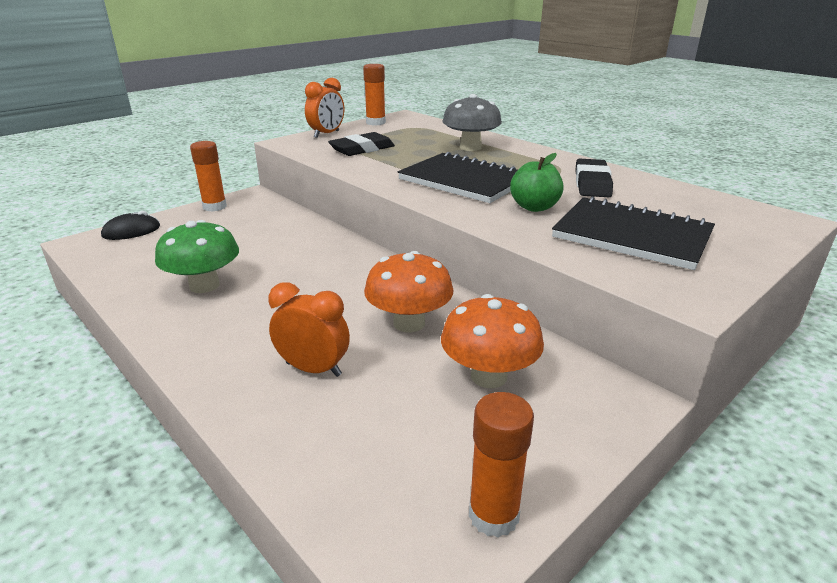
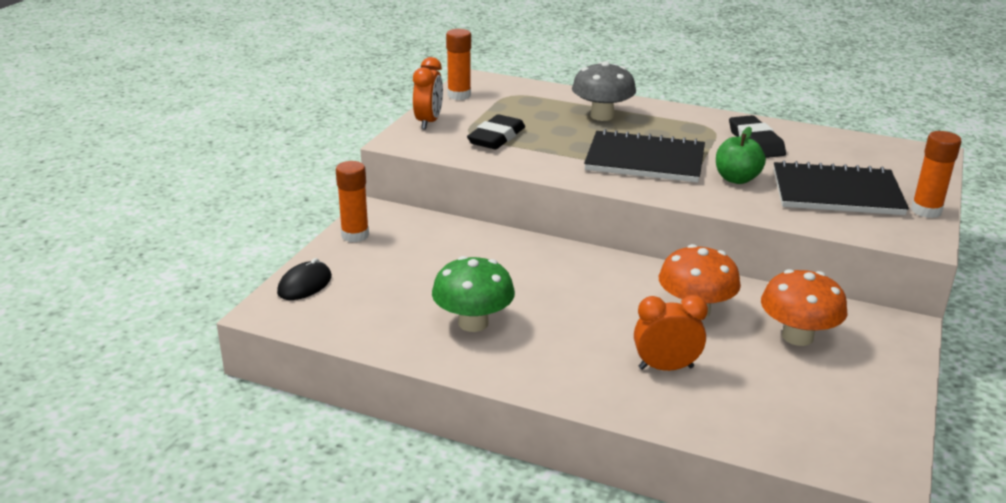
camera: 25 degrees left, 0 degrees up
(493, 515) = (887, 422): orange glue stick -> orange glue stick (926, 211)

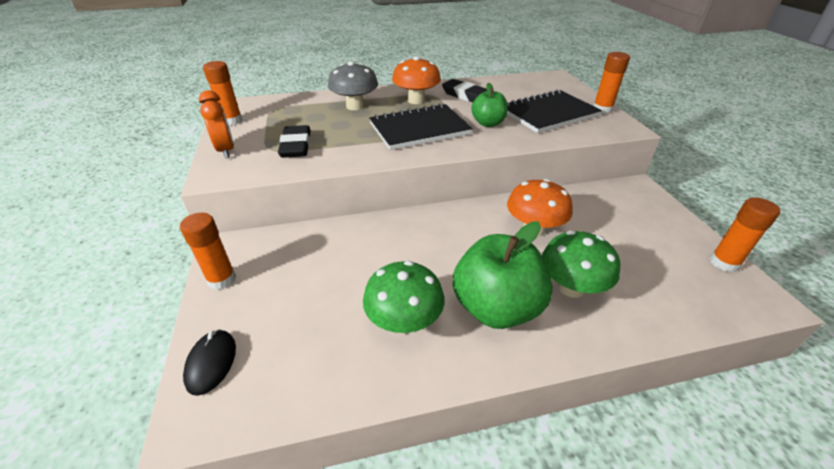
camera: 35 degrees left, 10 degrees up
(567, 349) = (496, 308): none -> green apple
(666, 368) = (571, 287): orange clock -> green mushroom
(797, 336) = (605, 220): orange mushroom -> orange mushroom (416, 100)
(889, 427) = (724, 263): none -> orange glue stick

